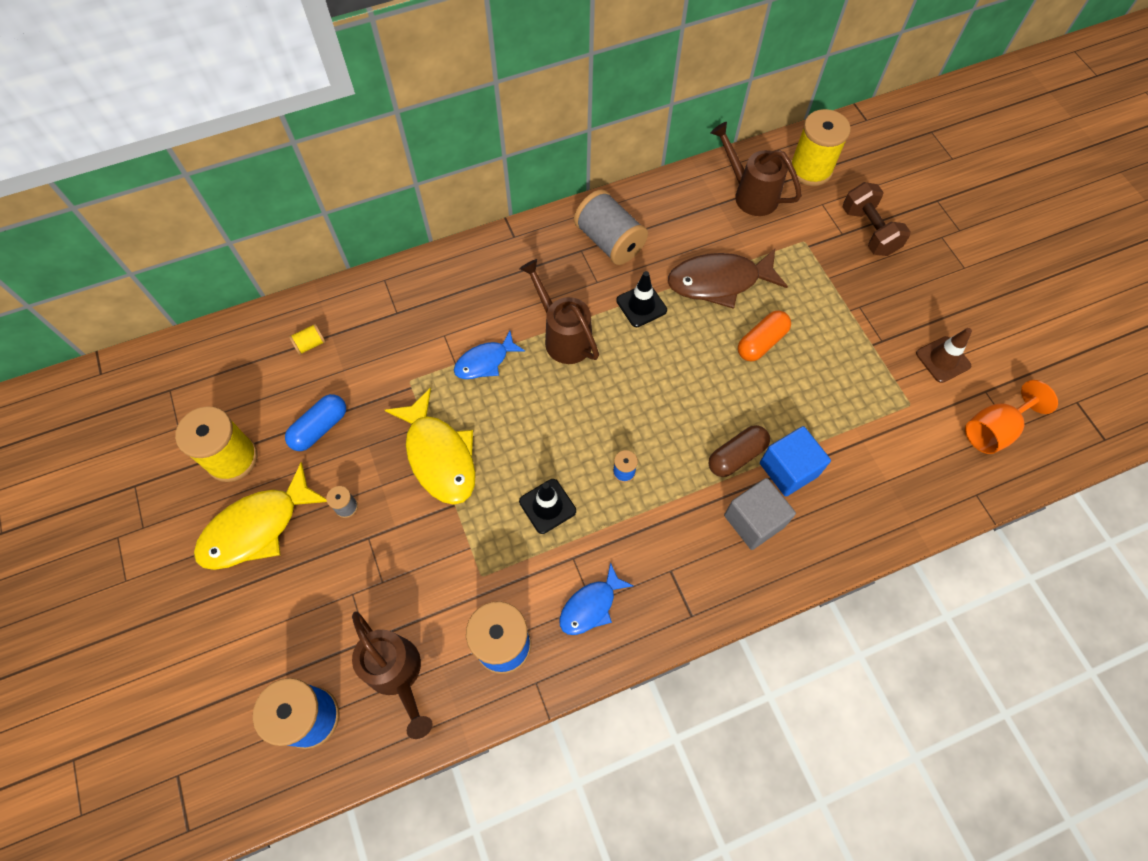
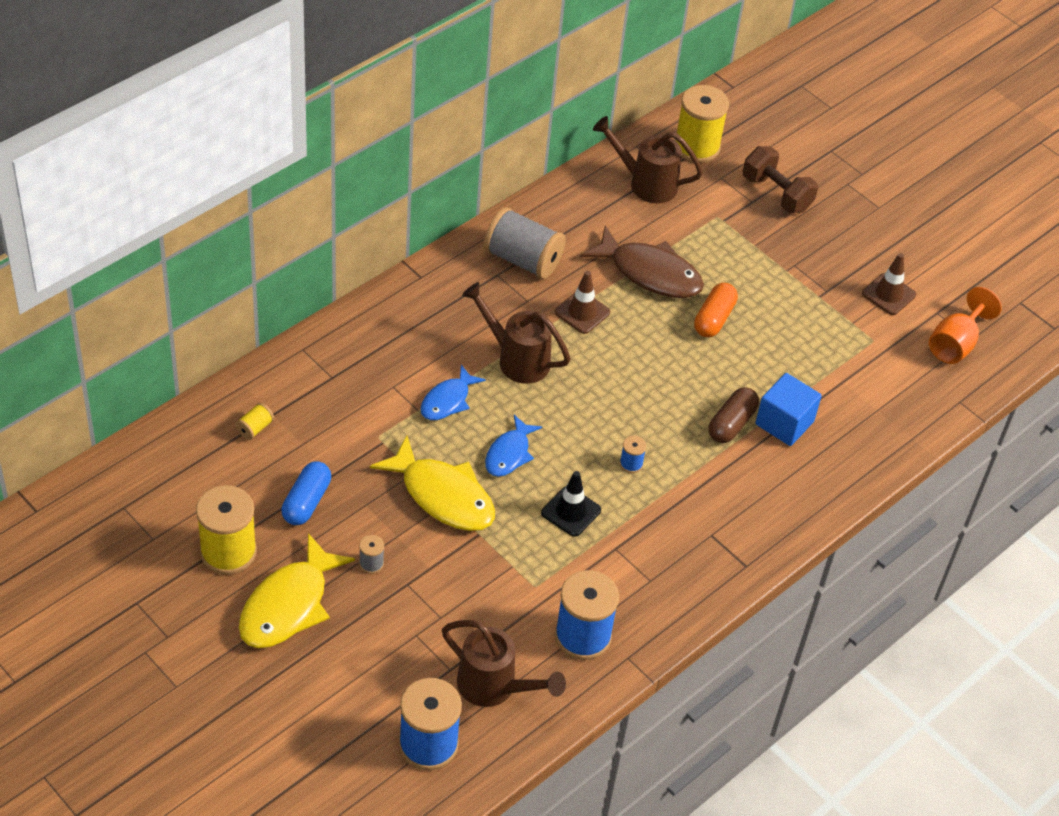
camera: 25 degrees left, 15 degrees down
(591, 606) = (650, 583): blue fish -> blue fish (509, 454)
(641, 305) = (582, 312): black traffic cone -> brown traffic cone
(719, 282) = (650, 273): brown fish -> brown fish turned 120 degrees counterclockwise
(754, 521) = (770, 474): grey cube -> none

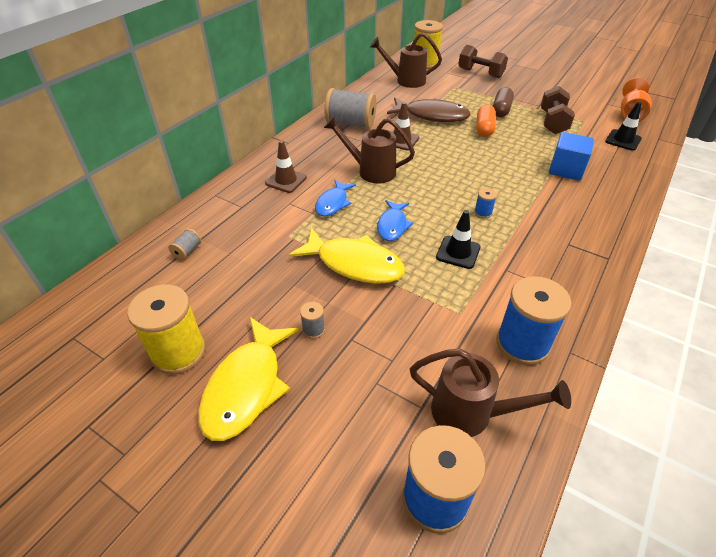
camera: 10 degrees left, 5 degrees down
(255, 428) = (187, 251): yellow spool -> grey spool
(306, 502) = (242, 294): blue capsule -> none
(731, 424) = (533, 177): brown capsule -> brown capsule (501, 110)
(824, 331) = (553, 122): none -> brown dumbbell
(888, 294) = (574, 101): brown traffic cone -> brown traffic cone (286, 180)
(904, 391) = (623, 140): none -> black traffic cone

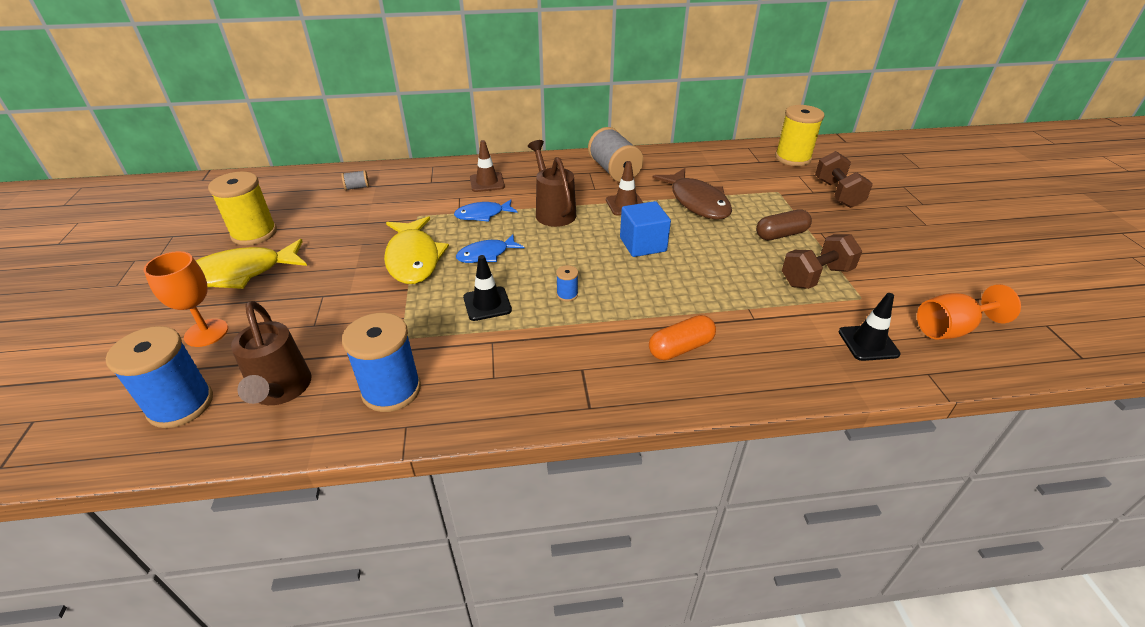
camera: 50 degrees right, 5 degrees down
(313, 330) = (319, 274): grey spool -> none
(329, 445) = (206, 333): none -> orange goblet
(406, 81) = (738, 163): brown watering can -> none
(484, 128) = (723, 239): orange capsule -> orange capsule (680, 348)
(566, 169) = (726, 320): blue cube -> blue cube (643, 244)

